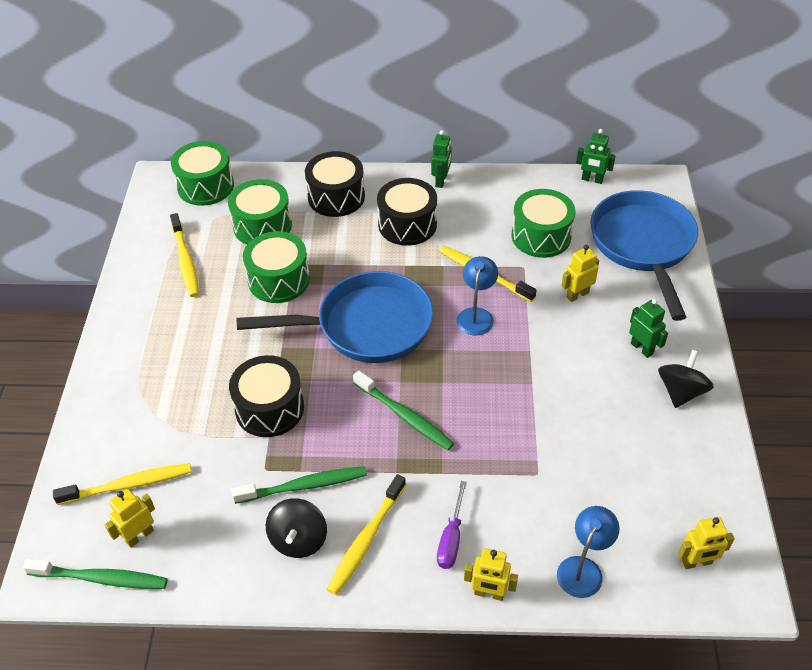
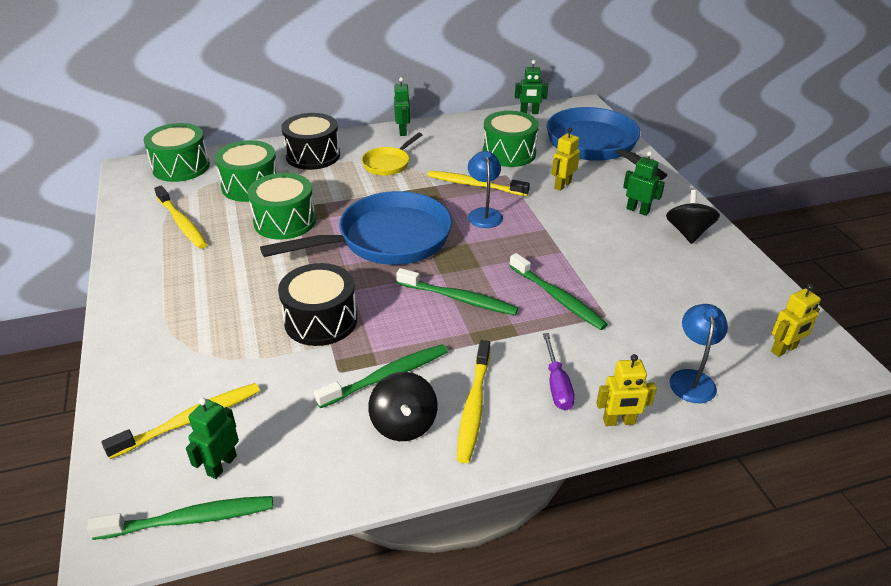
camera: 20 degrees left, 10 degrees down
(139, 536) = (221, 465): yellow robot -> green robot
(407, 224) = (388, 164): black drum -> yellow pan
(500, 440) = (557, 298): none -> green toothbrush

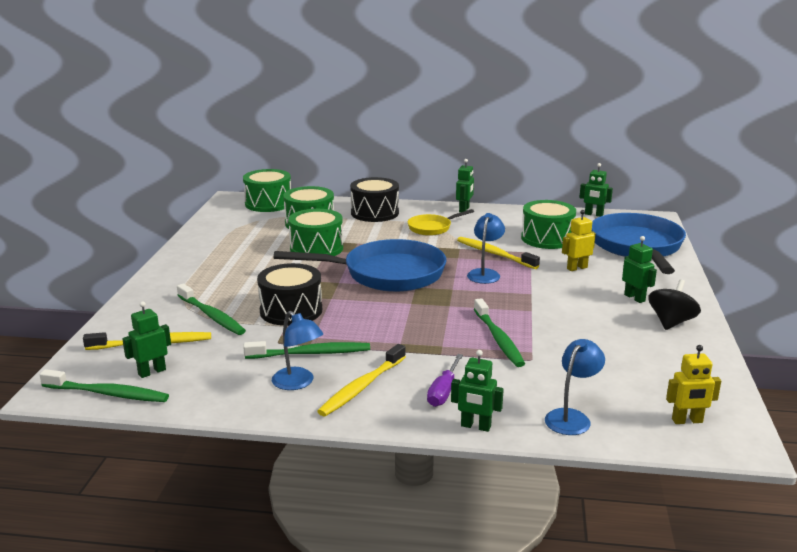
camera: 25 degrees right, 15 degrees down
(182, 223) = (241, 236): yellow toothbrush -> none
(403, 424) = (298, 383): black spinning top -> blue lamp
(459, 299) = (411, 321): green toothbrush -> green toothbrush (211, 316)
(619, 421) = (475, 426): yellow robot -> green robot

